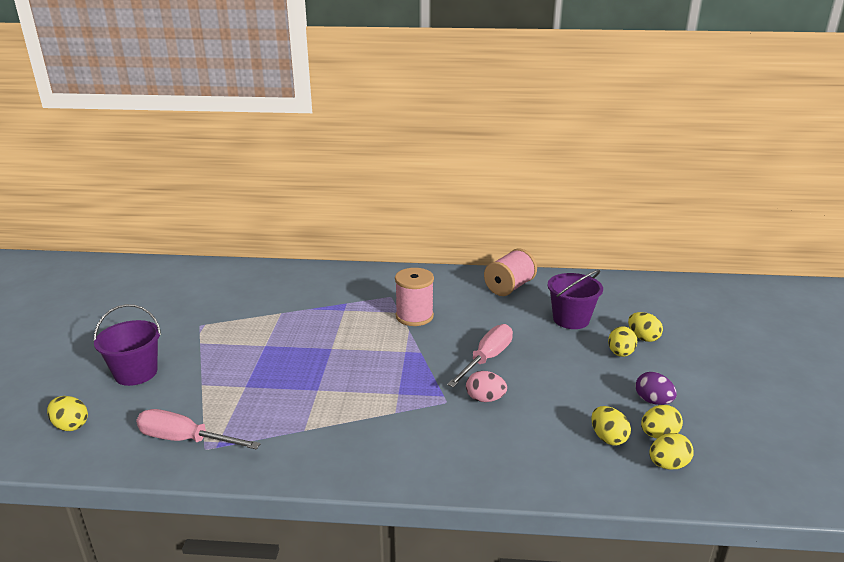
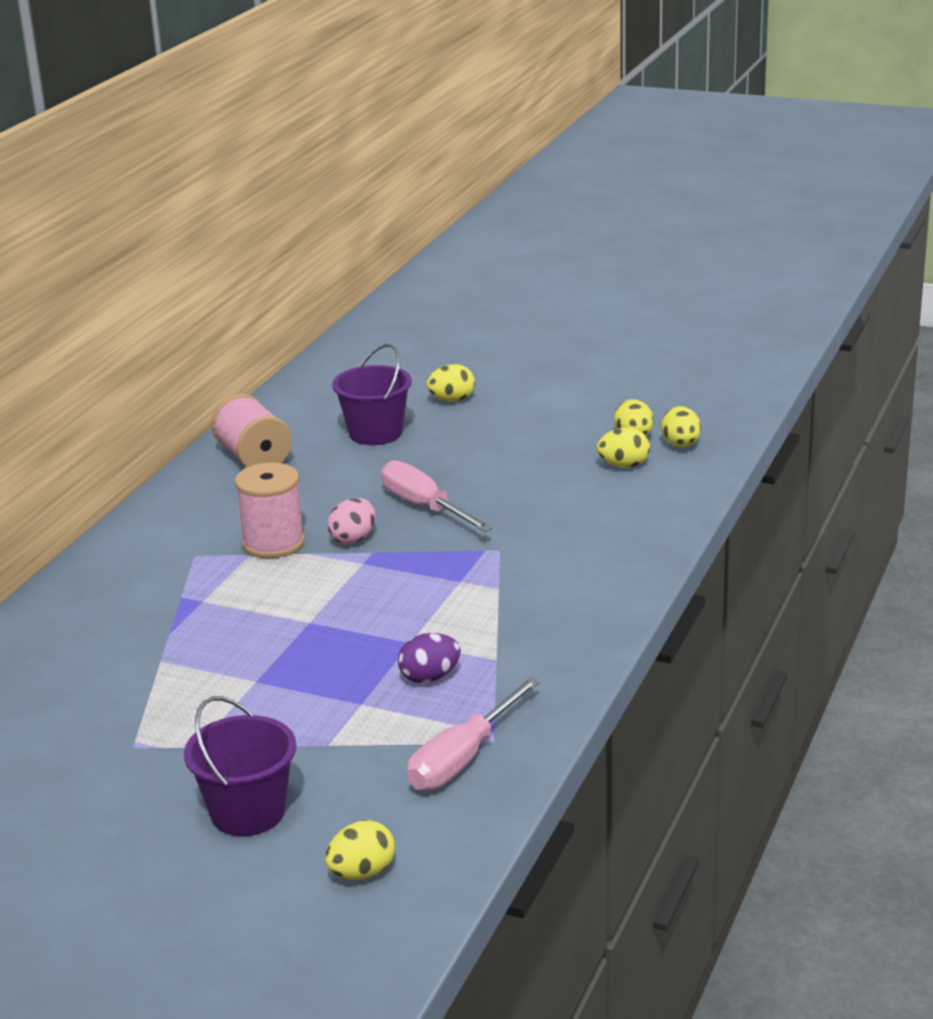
camera: 70 degrees left, 0 degrees up
(485, 399) = (510, 523): pink egg -> pink egg (353, 539)
(620, 353) = (475, 421): yellow egg -> none
(653, 401) = (576, 426): purple egg -> purple egg (429, 677)

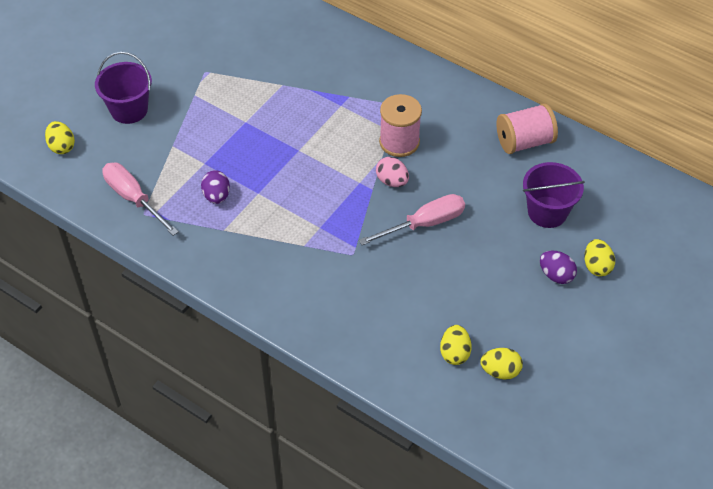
camera: 100 degrees right, 25 degrees up
(475, 420) = (556, 275): none -> purple egg
(681, 445) = (479, 400): yellow egg -> none

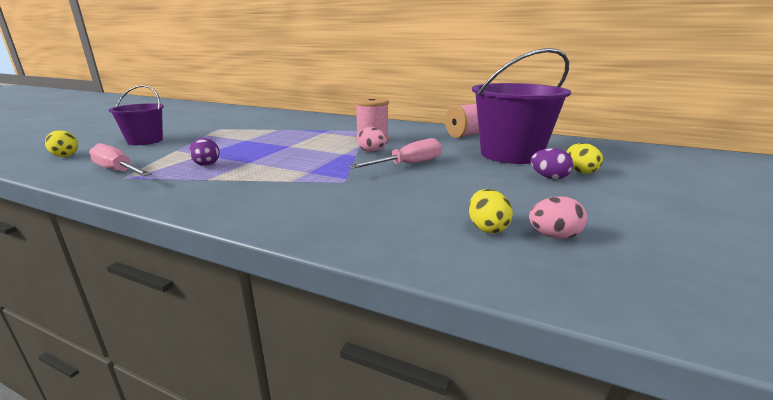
camera: 10 degrees left, 30 degrees down
(500, 371) = (554, 236): yellow egg -> pink egg
(547, 212) = (511, 154): purple bucket -> purple bucket, size x1.70

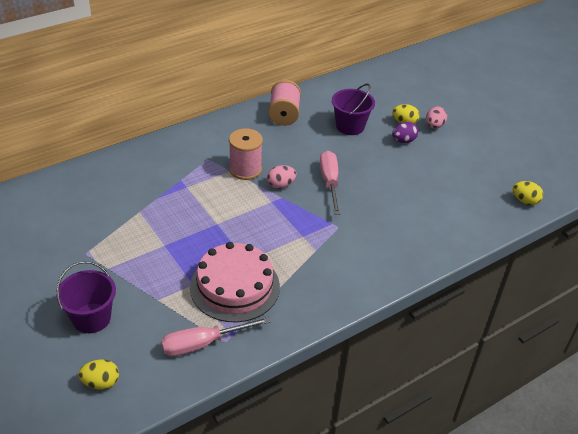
camera: 60 degrees left, 20 degrees up
(207, 165) = (235, 287): purple egg -> pink cake
(487, 228) = (448, 205): yellow egg -> yellow egg (525, 201)
(511, 154) = (350, 126): purple bucket -> purple bucket, size x0.59
(554, 236) = (470, 190): pink egg -> pink egg (434, 126)

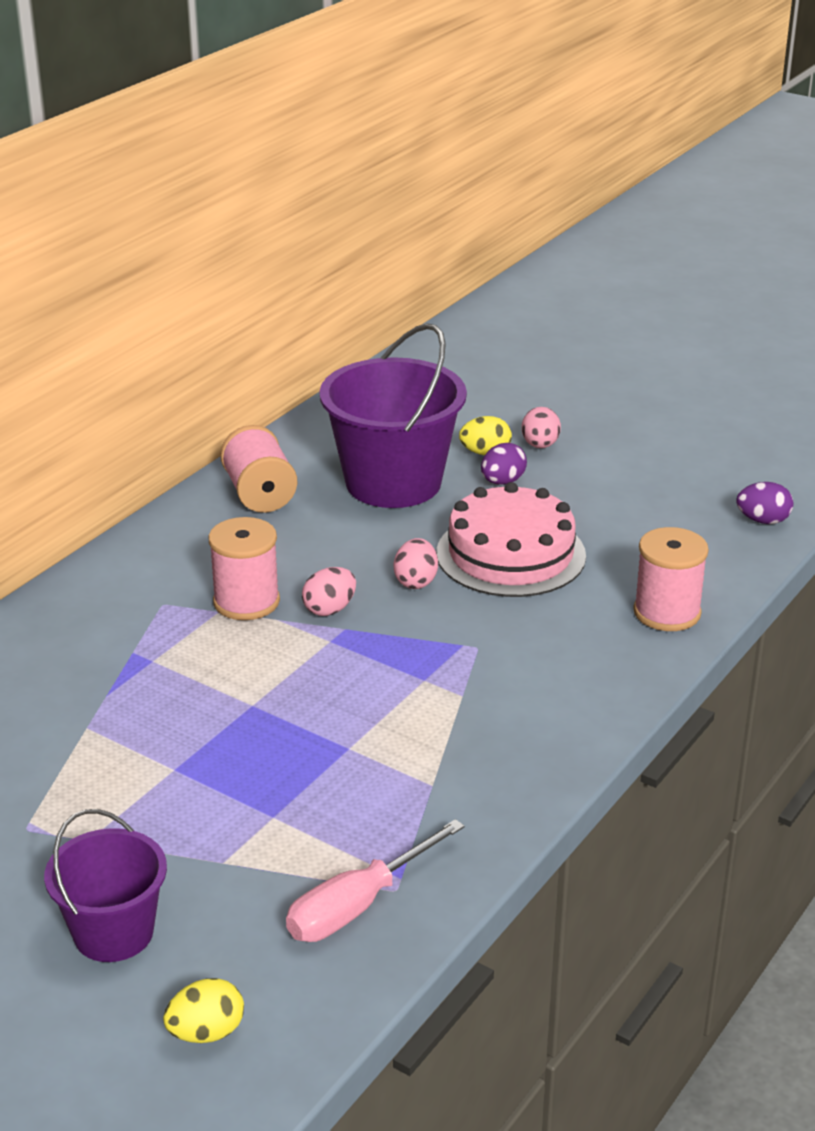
camera: 20 degrees left, 10 degrees down
(235, 287) = (355, 796): pink cake -> pink cake (511, 554)
(329, 182) = (416, 581): pink screwdriver -> pink egg
(350, 126) = (393, 483): purple bucket -> purple bucket, size x1.70
(443, 237) = (667, 612): none -> pink spool
(525, 201) = (763, 520): yellow egg -> purple egg

